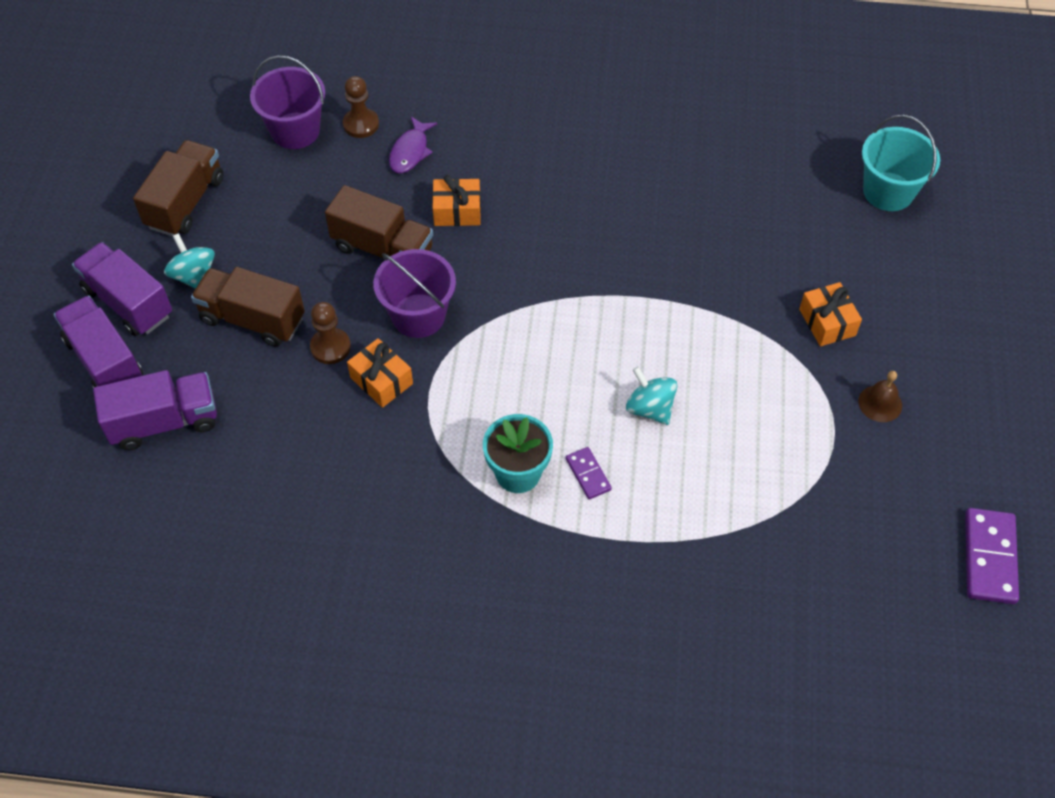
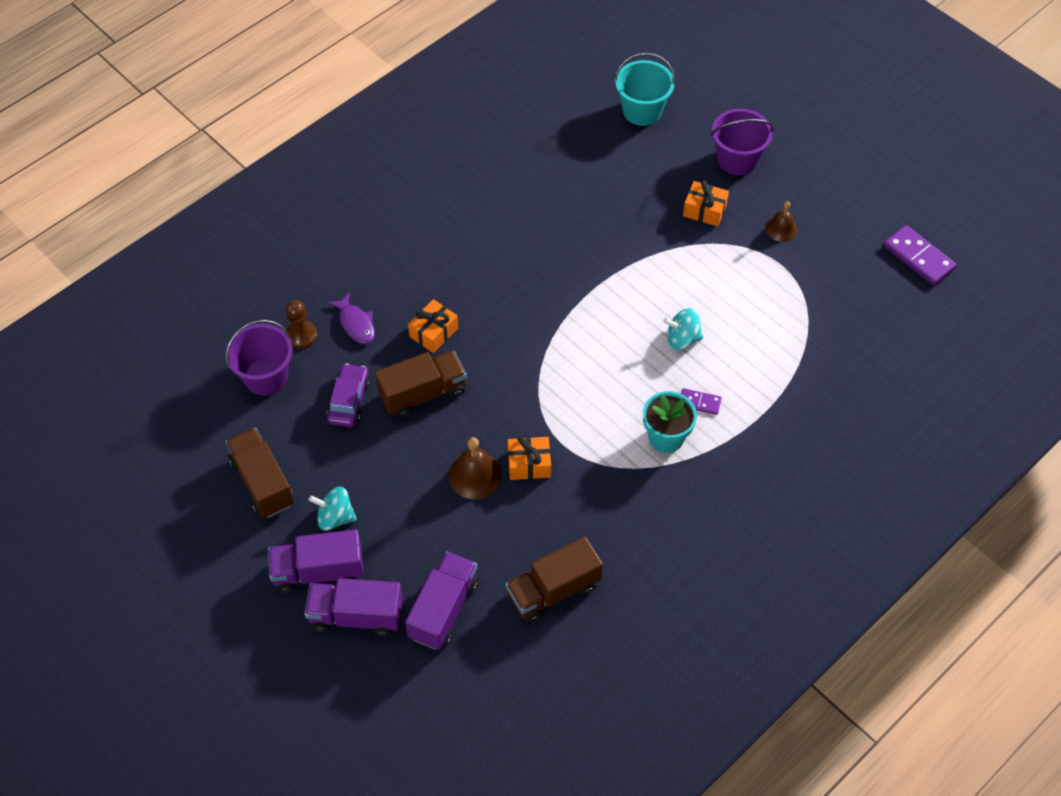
camera: 50 degrees left, 0 degrees up
(252, 319) = (408, 505): brown truck -> brown truck (553, 591)
(325, 202) = (349, 400): none -> purple car
(330, 347) = (475, 475): brown pawn -> brown bell
(418, 316) = (497, 410): purple bucket -> purple bucket (737, 159)

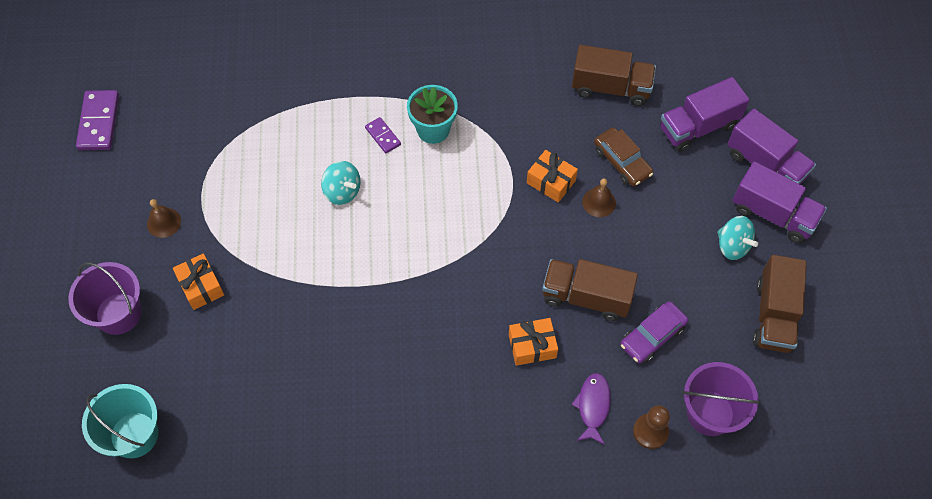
camera: 140 degrees left, 5 degrees up
(475, 475) = (599, 202): brown bell -> brown bell, size x0.66
(485, 525) = (622, 162): none -> brown car

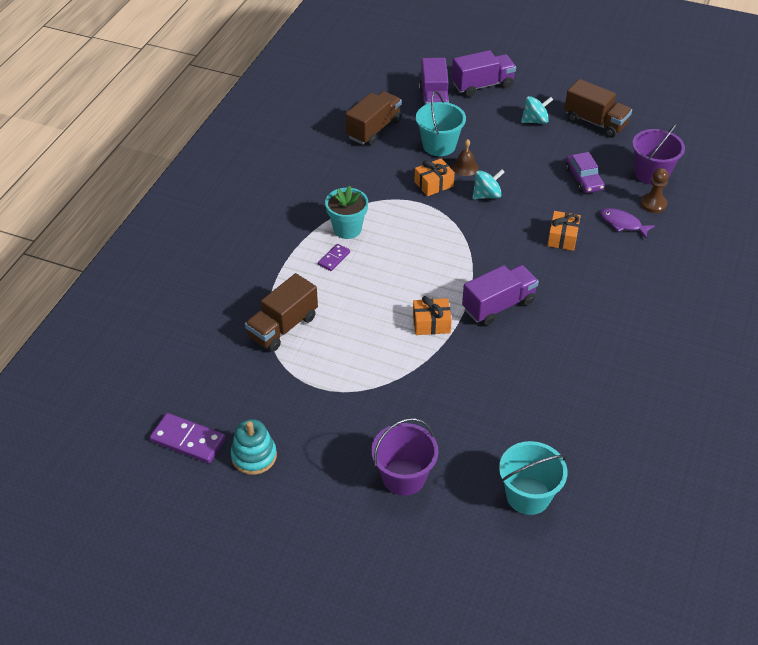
camera: 65 degrees left, 15 degrees down
(99, 180) = (254, 456): none -> turquoise stacking toy
(164, 222) = (329, 420): brown bell -> none
(201, 286) = (408, 412): orange gift -> orange gift (431, 323)
(342, 191) = (370, 297): turquoise spinning top -> turquoise spinning top (486, 195)
(383, 136) = (334, 258): purple domino -> purple domino turned 45 degrees counterclockwise
(586, 297) = (537, 199): brown truck -> brown truck (283, 327)
(622, 162) = (439, 145): brown car -> turquoise bucket
(773, 214) = (521, 96): purple truck -> purple truck (498, 305)

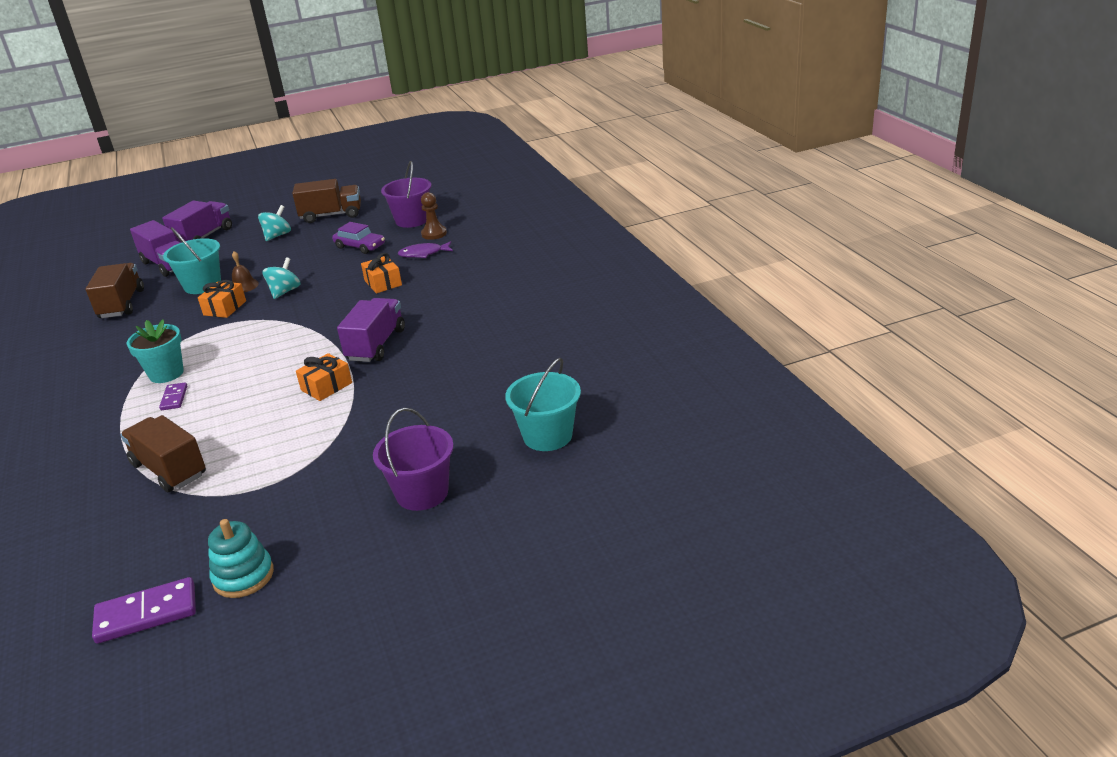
camera: 40 degrees left, 15 degrees down
(283, 327) = (169, 470): brown truck -> brown truck turned 135 degrees clockwise

